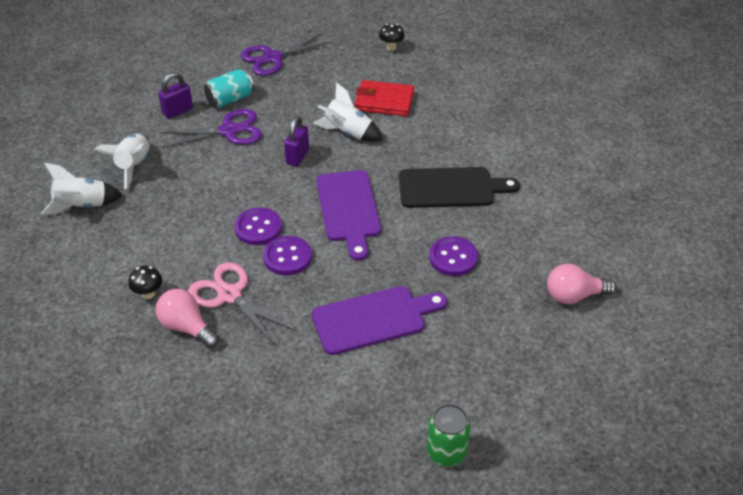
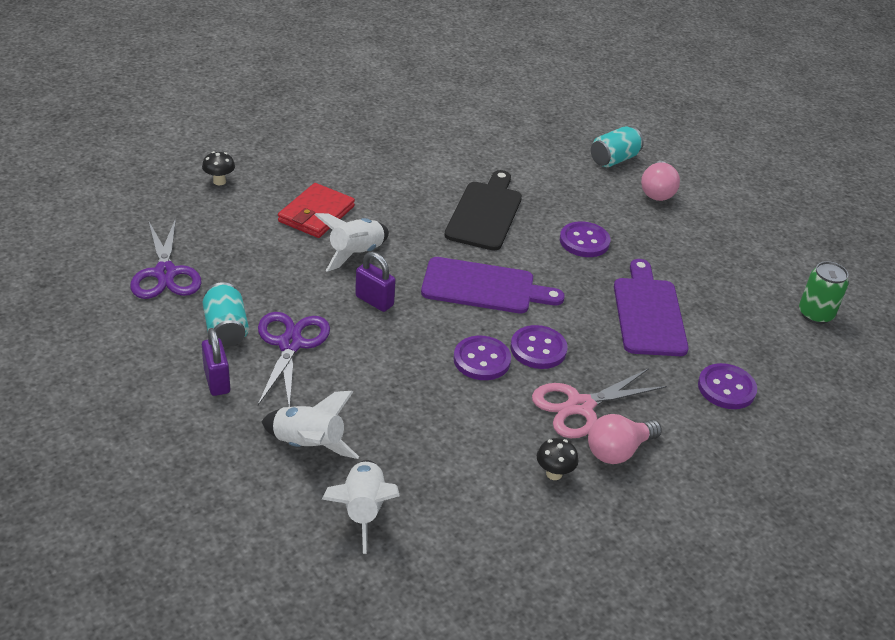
camera: 75 degrees left, 5 degrees down
(295, 390) = (726, 388): none -> purple button
(606, 254) = (614, 159): none -> turquoise can

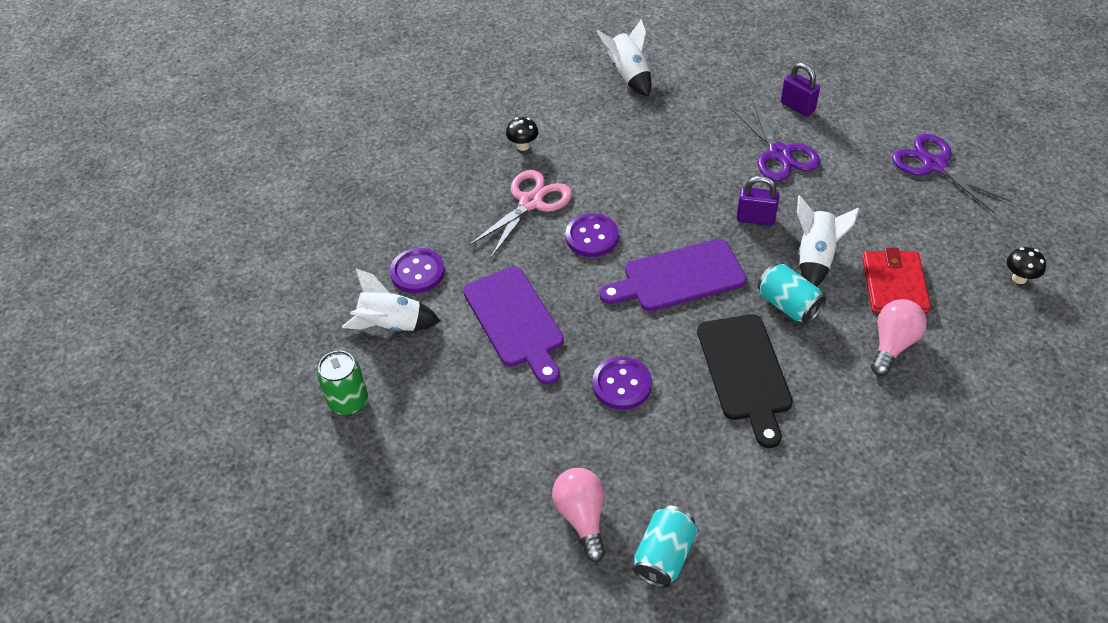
camera: 160 degrees right, 10 degrees up
(226, 329) = (836, 144): turquoise can -> turquoise can (788, 305)
(308, 445) = (696, 95): white rocket -> white rocket (391, 325)
(482, 360) = (630, 206): purple button -> none
(618, 451) = (485, 181): pink light bulb -> pink light bulb (892, 344)

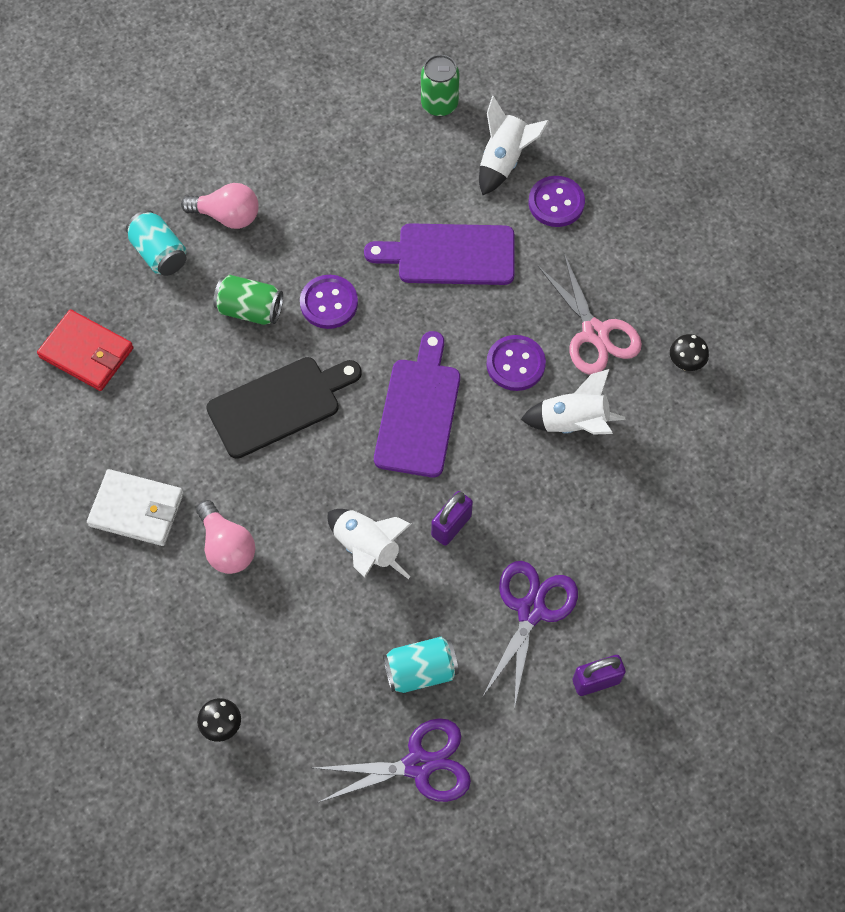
camera: 115 degrees right, 15 degrees up
(629, 75) = (752, 528): white rocket -> white rocket (573, 423)
(670, 442) = (250, 310): none -> green can
(745, 372) = (279, 405): black cutting board -> black cutting board turned 135 degrees clockwise
(779, 153) = (531, 610): purple scissors -> purple scissors turned 105 degrees clockwise
(788, 305) = (327, 486): turquoise can -> turquoise can (420, 671)
(894, 285) = (290, 598): red wallet -> red wallet (87, 353)
(920, 425) = (137, 509): none -> white wallet

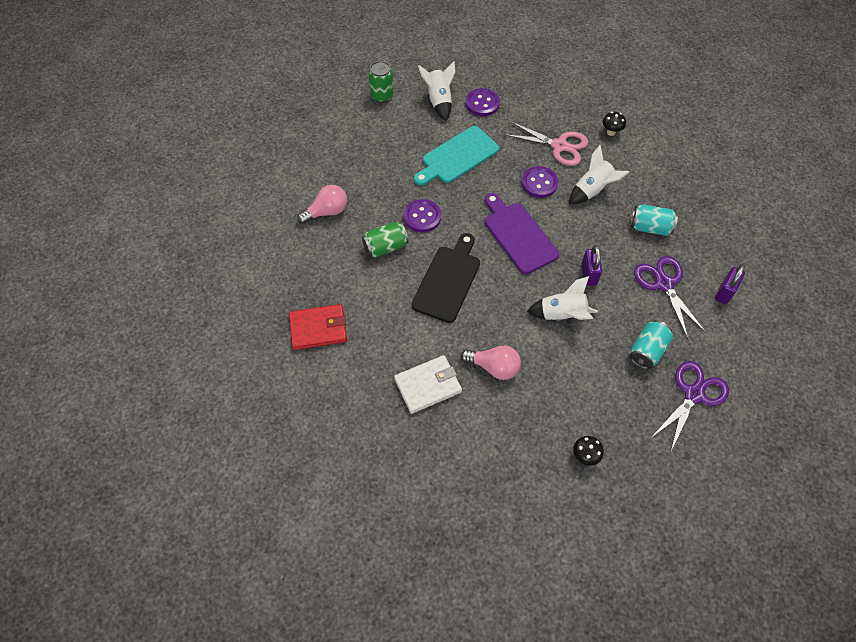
camera: 40 degrees left, 5 degrees down
(159, 253) = (308, 253): turquoise can -> turquoise can (650, 227)
(450, 255) = (457, 157): purple cutting board -> turquoise cutting board

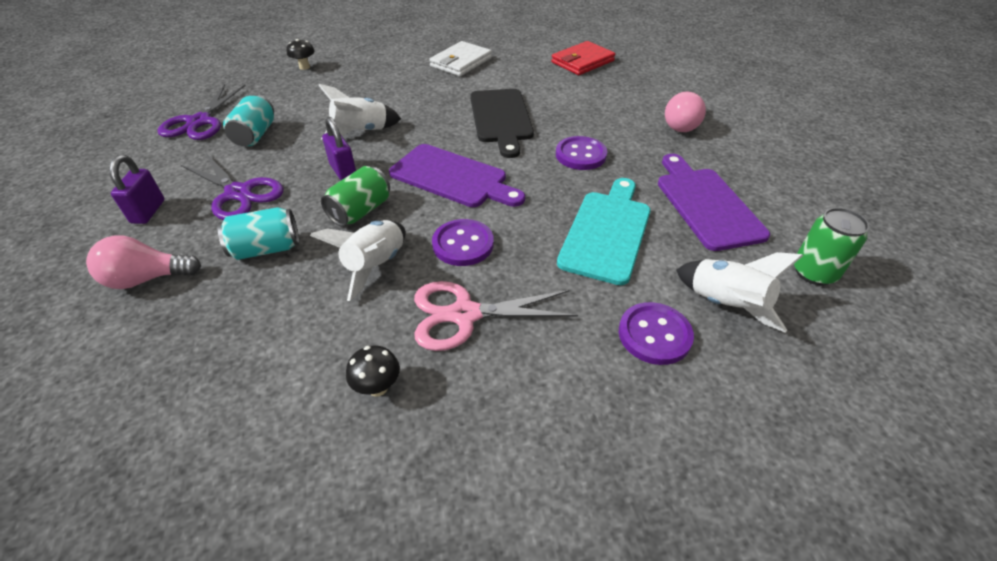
camera: 150 degrees right, 15 degrees down
(385, 247) = (590, 120): green can -> green can (360, 211)
(387, 149) = (706, 204): none -> purple cutting board
(494, 367) = (411, 84): pink light bulb -> pink light bulb (147, 279)

